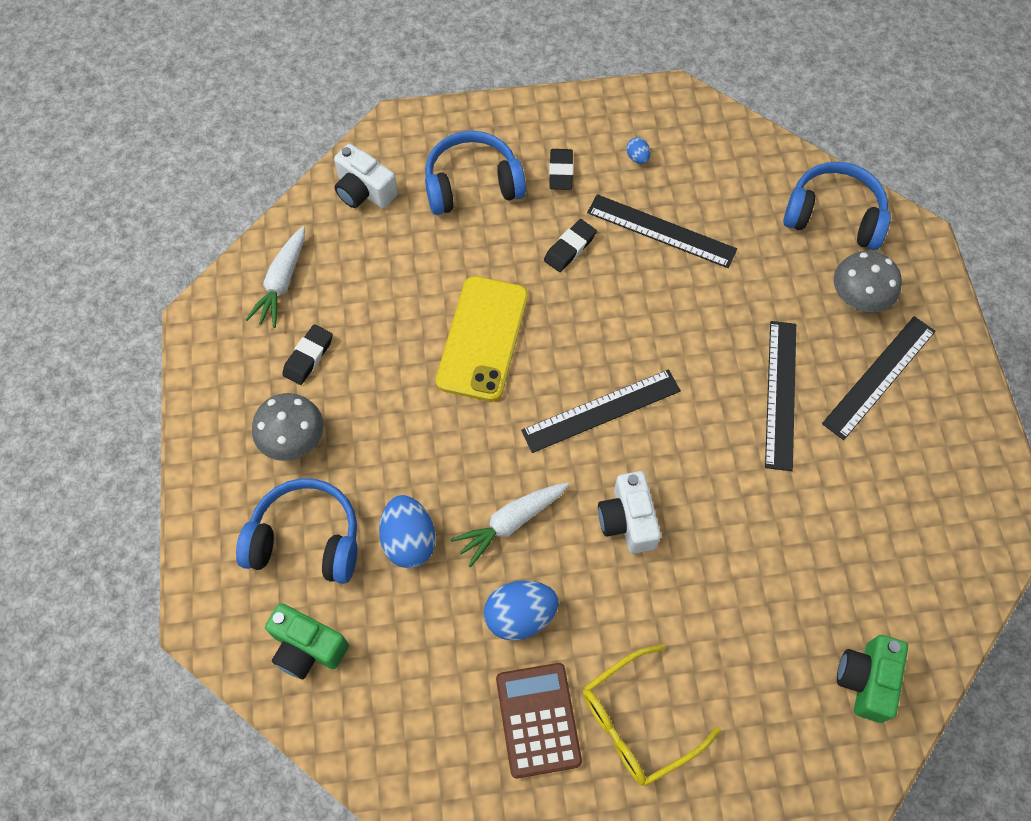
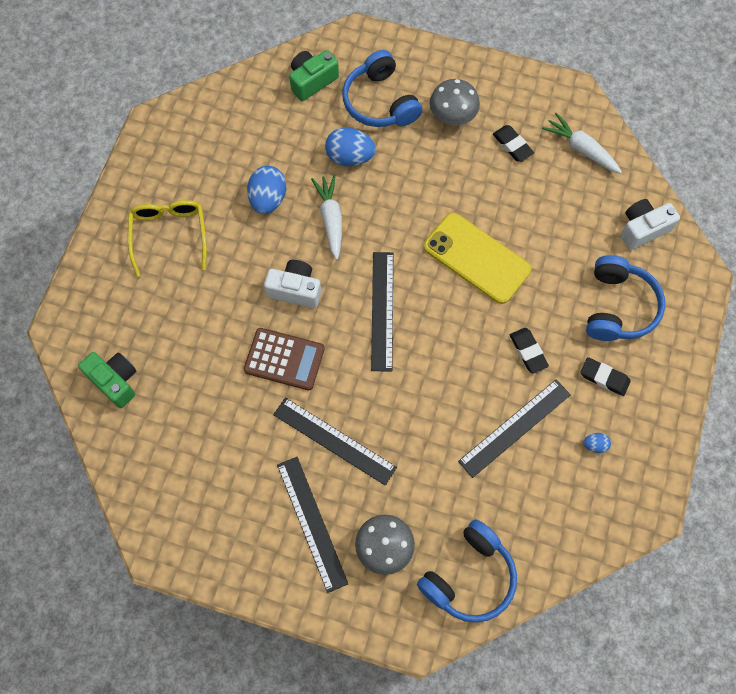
camera: 115 degrees right, 5 degrees up
(306, 539) = (380, 102): blue headphones -> blue headphones turned 120 degrees clockwise
(538, 720) = (202, 183): brown calculator -> brown calculator (284, 359)

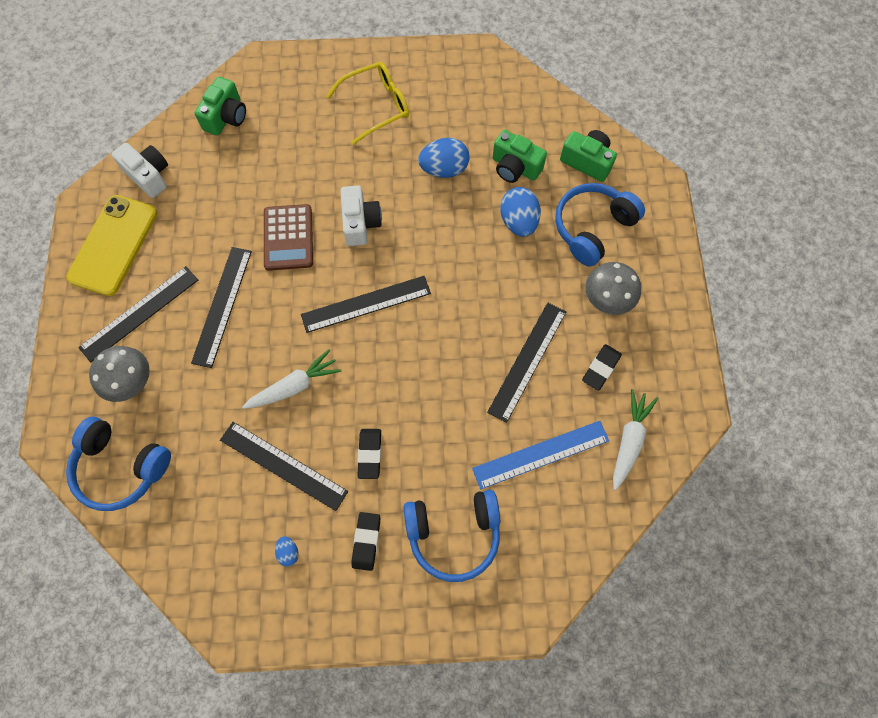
camera: 70 degrees right, 0 degrees up
(292, 140) = (515, 167): none -> green camera
(331, 219) = (445, 228): white carrot -> white carrot (294, 386)
(476, 258) = (455, 373): yellow phone -> yellow phone (113, 245)
(485, 198) = (527, 361): none -> black ruler
(528, 351) = (369, 454): black eraser -> black eraser turned 45 degrees counterclockwise
(571, 217) = (540, 454): none -> blue ruler
(642, 229) = (558, 535): white camera -> white camera (149, 175)

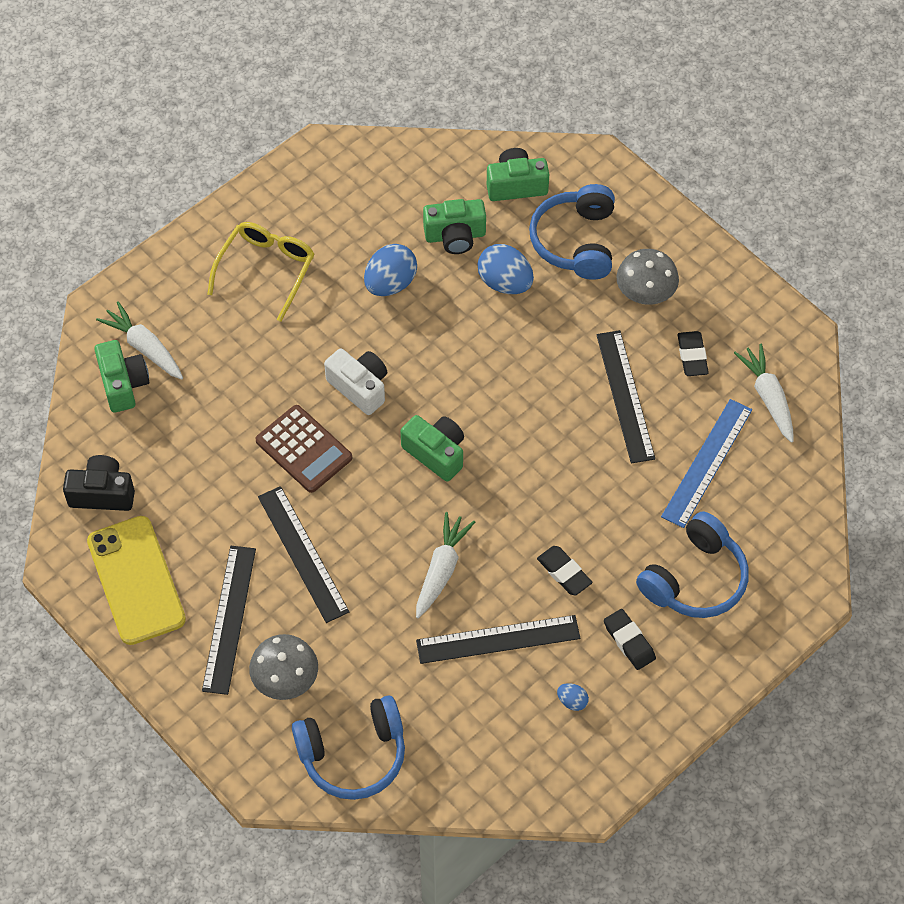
camera: 40 degrees left, 10 degrees down
(149, 175) = (102, 493): white camera -> black camera
(260, 103) = (144, 347): none -> white carrot
(366, 303) = (436, 453): black ruler -> green camera

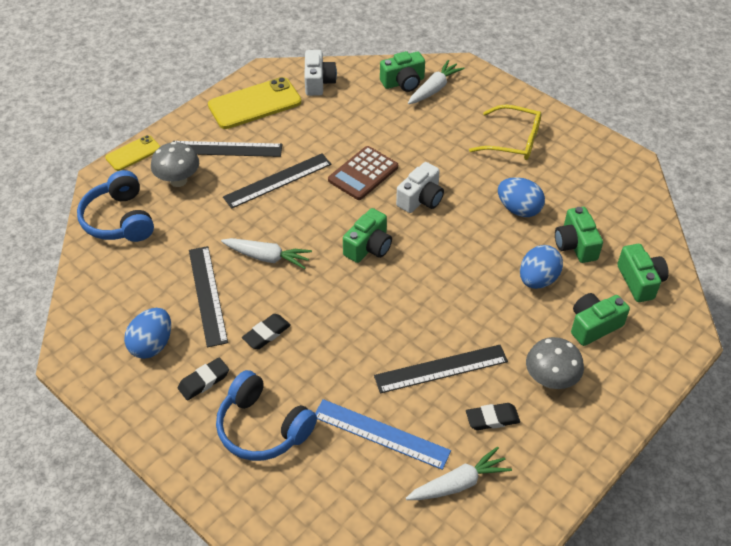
camera: 85 degrees right, 10 degrees down
(102, 493) = (318, 82): black camera -> white camera
(219, 745) = (133, 153): none -> yellow phone
(572, 701) = (152, 345): blue egg -> blue egg, size x2.06
(575, 241) = (593, 326): blue headphones -> green camera

